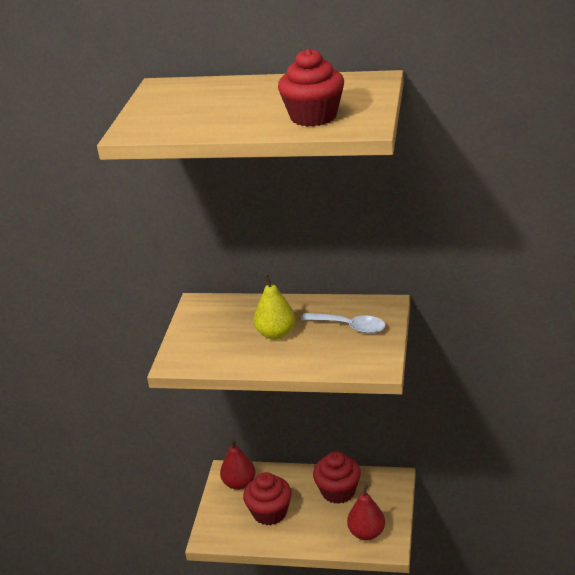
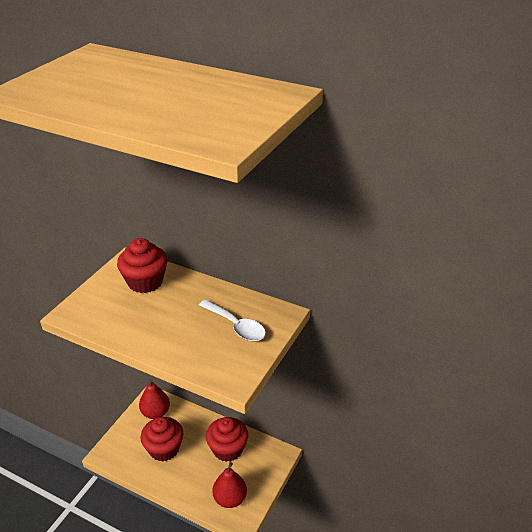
camera: 15 degrees right, 5 degrees up
(276, 334) = (170, 312): yellow pear -> none
(313, 116) = (187, 118): red cupcake -> red cupcake (145, 282)

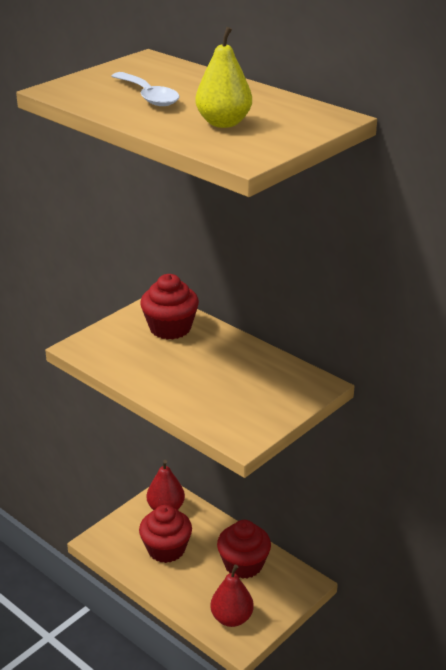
camera: 15 degrees right, 5 degrees down
(189, 109) = (223, 123): none -> yellow pear
(236, 326) = (260, 388): white spoon -> white spoon (148, 96)

